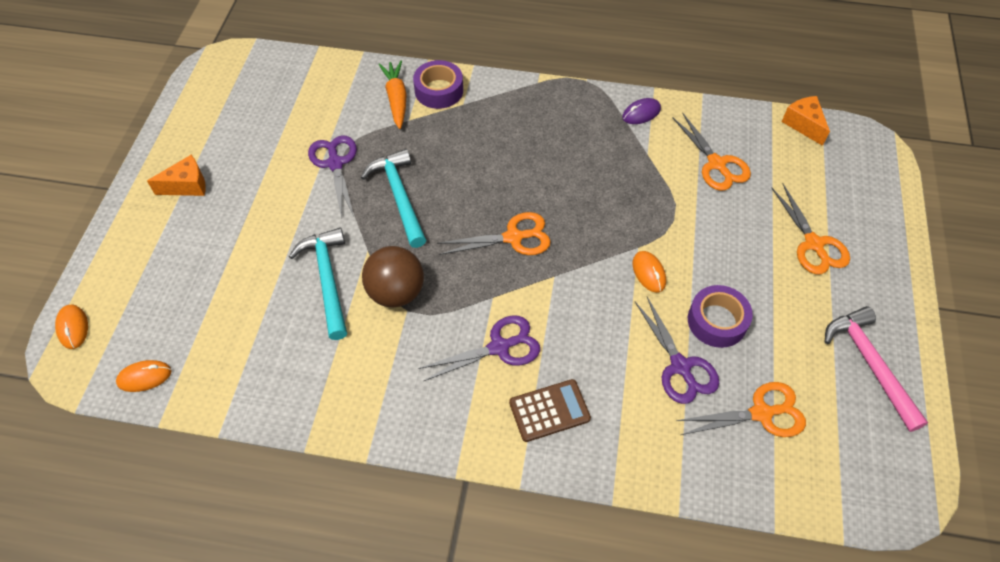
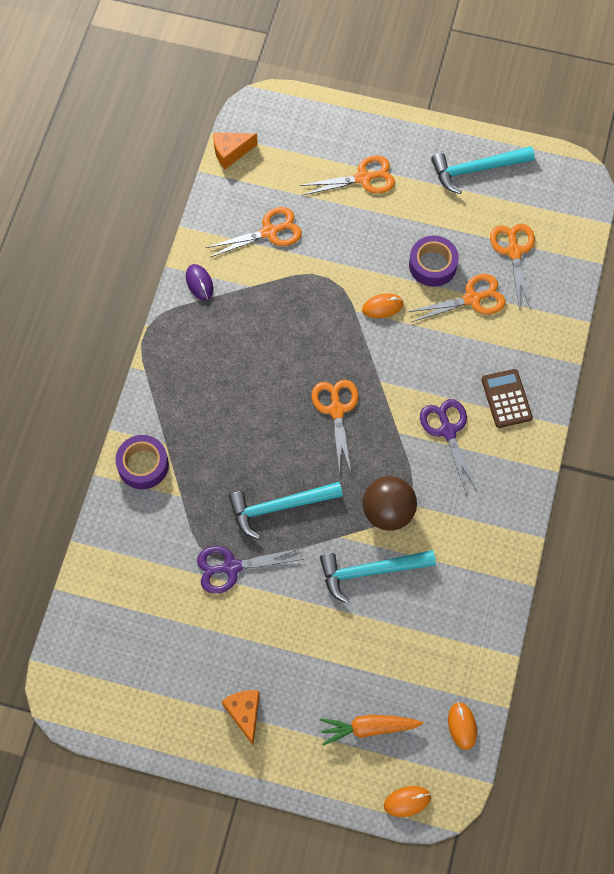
camera: 85 degrees left, 10 degrees up
(396, 99) = (149, 507): orange carrot -> orange carrot (368, 728)
(680, 366) = (472, 299): purple scissors -> orange scissors
(870, 364) = (476, 169): pink hammer -> turquoise hammer

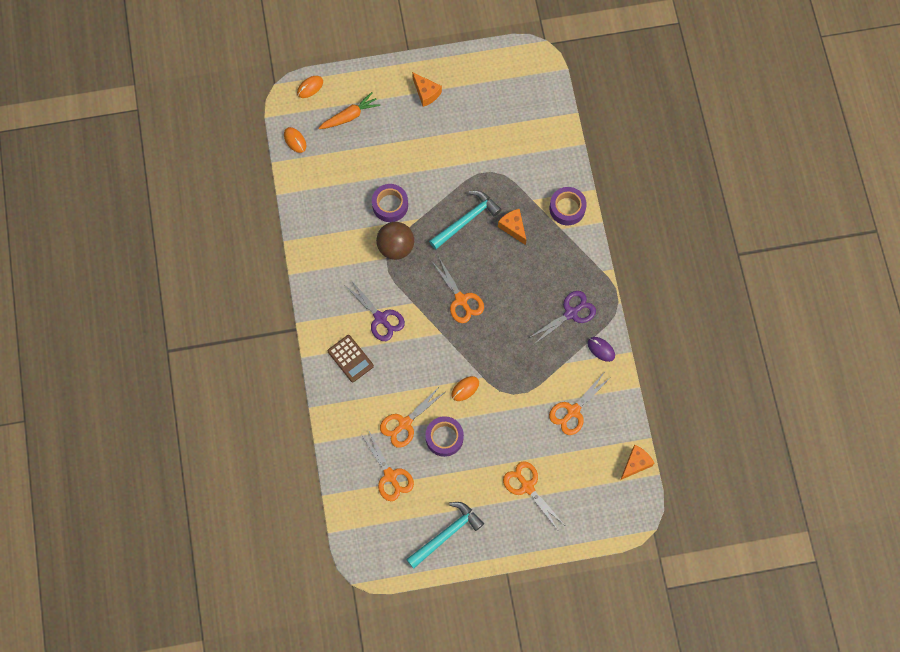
camera: 155 degrees right, 5 degrees up
(225, 470) = (513, 227): none -> orange cheese
(231, 567) = (477, 171): purple scissors -> purple scissors (571, 313)
(363, 178) = (527, 487): orange scissors -> orange scissors turned 90 degrees clockwise
(370, 571) = (390, 205): turquoise hammer -> purple tape

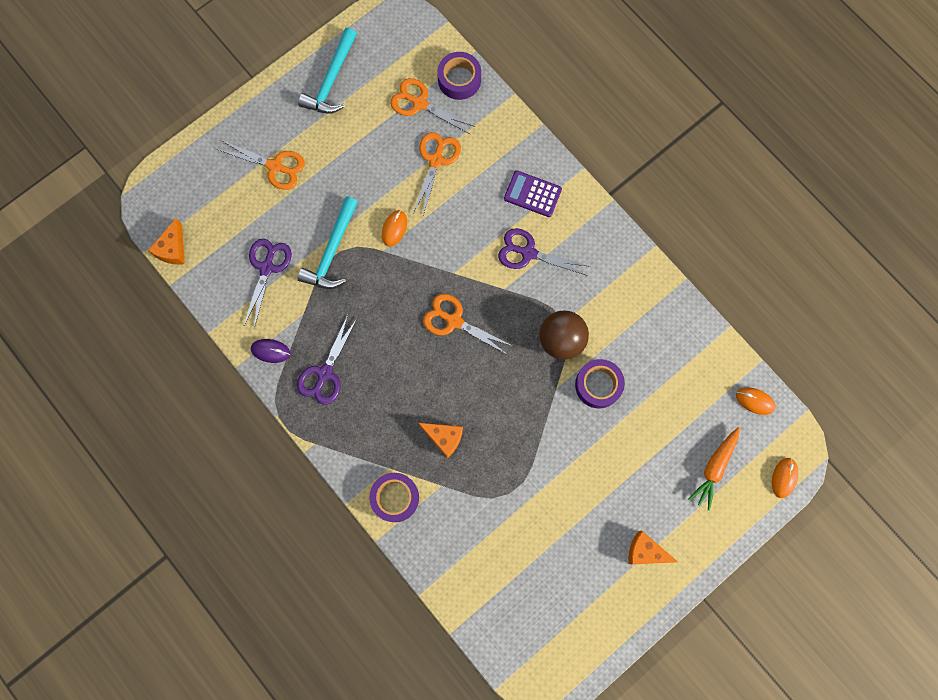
camera: 150 degrees right, 5 degrees up
(350, 358) = (532, 194): brown calculator -> purple calculator
(444, 438) = (387, 168): purple tape -> purple tape (459, 79)
(466, 220) = (502, 417): turquoise hammer -> turquoise hammer (332, 251)
(573, 411) = (267, 268): orange scissors -> purple scissors

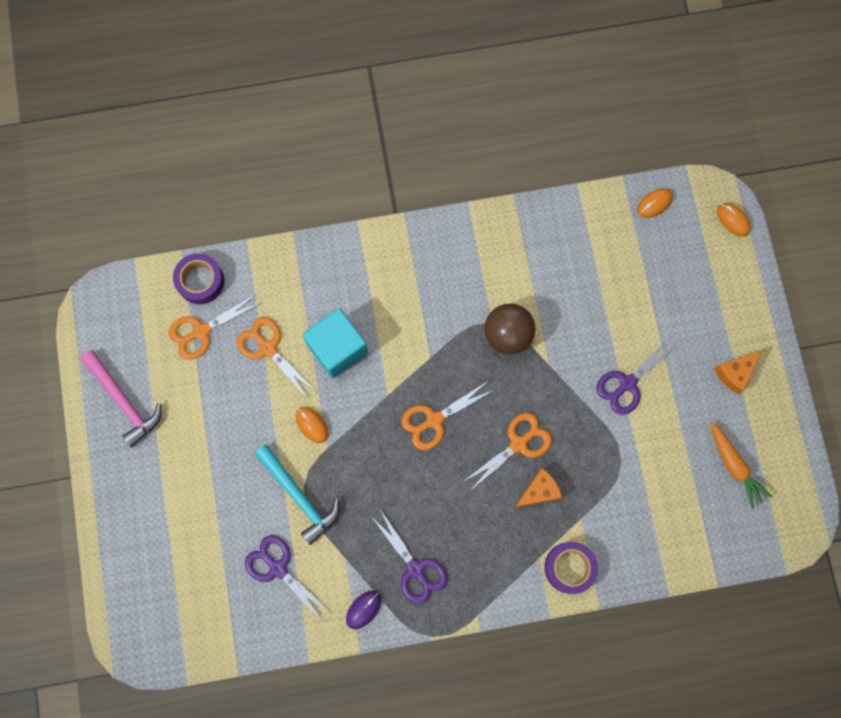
camera: 60 degrees left, 0 degrees up
(173, 249) = (203, 652): orange cheese -> none
(274, 166) = (178, 505): orange scissors -> orange scissors (518, 444)
(331, 80) = (124, 401): turquoise hammer -> pink hammer
(468, 213) = (337, 348): none -> turquoise cube
(528, 253) = (409, 316): purple scissors -> purple scissors (627, 383)
(532, 194) = (355, 280): purple calculator -> none
(598, 385) = (566, 326): purple tape -> none
(714, 468) = (694, 272): orange carrot -> orange carrot (734, 466)

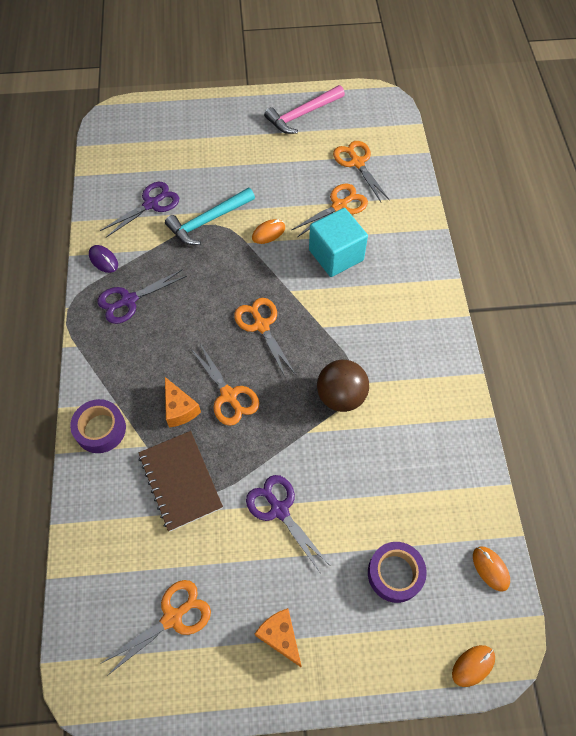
camera: 95 degrees right, 15 degrees down
(200, 281) = (401, 163): purple tape -> purple tape (395, 573)
(612, 478) = (180, 481): none -> brown notebook
(734, 466) = (172, 618): orange carrot -> orange scissors

